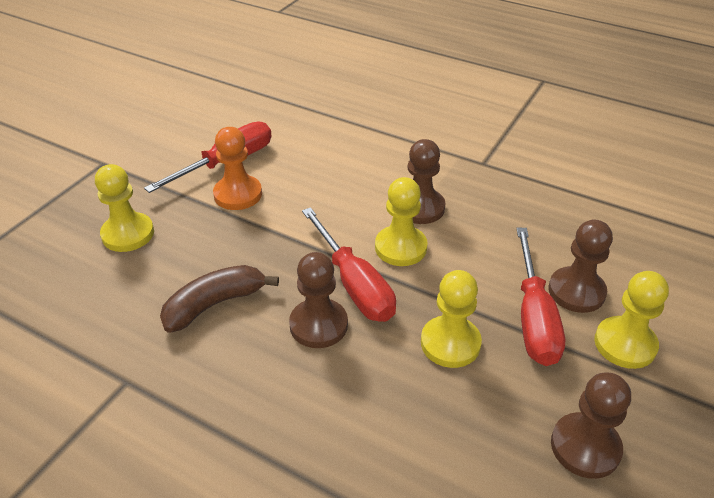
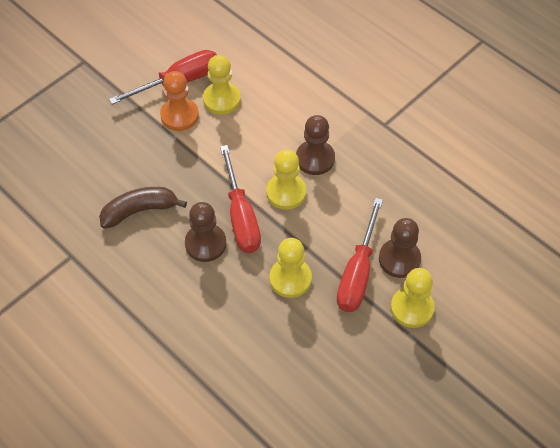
camera: 15 degrees right, 15 degrees up
(128, 234) = (91, 136): yellow pawn -> yellow pawn (221, 99)
(585, 447) = (346, 371): brown pawn -> none

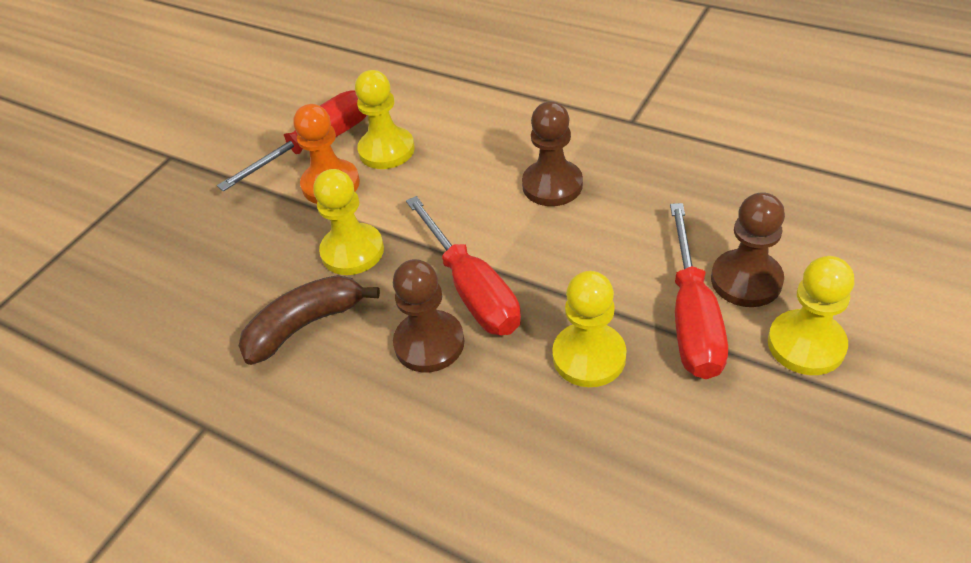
camera: 10 degrees left, 10 degrees down
(286, 192) = (528, 238): yellow pawn -> yellow pawn (352, 251)

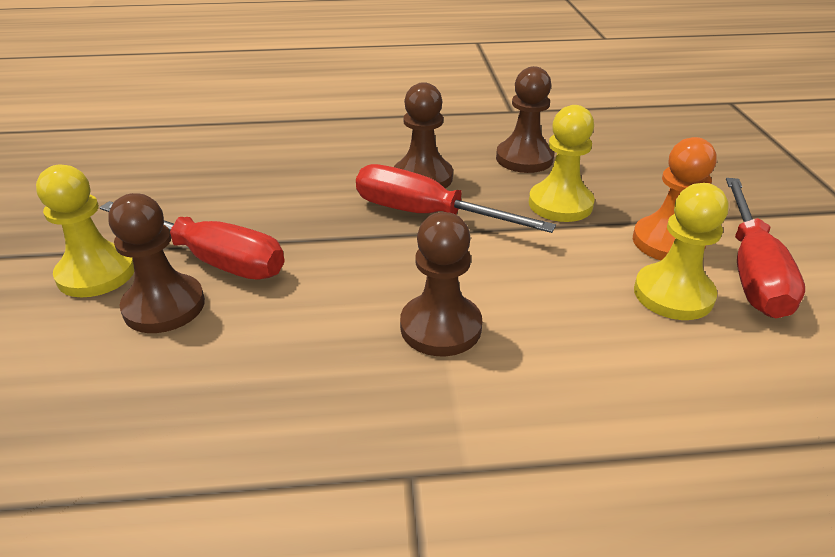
camera: 140 degrees right, 10 degrees down
(305, 325) = (524, 158): brown banana -> brown pawn
(589, 356) = (292, 208): yellow pawn -> none
(692, 317) = (212, 259): red screwdriver -> red screwdriver turned 150 degrees clockwise

